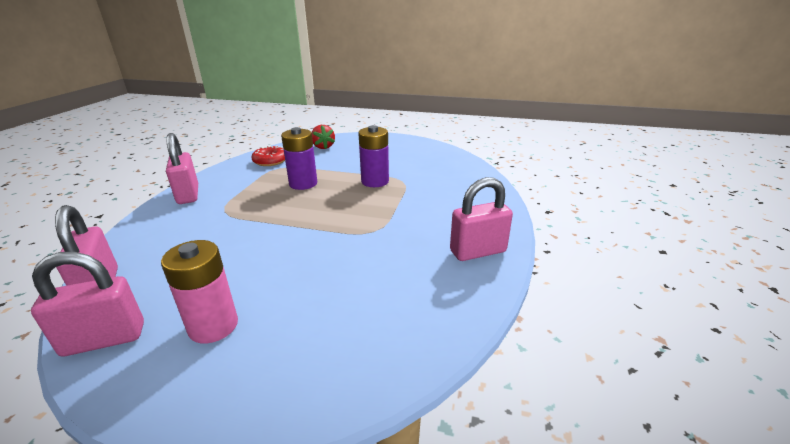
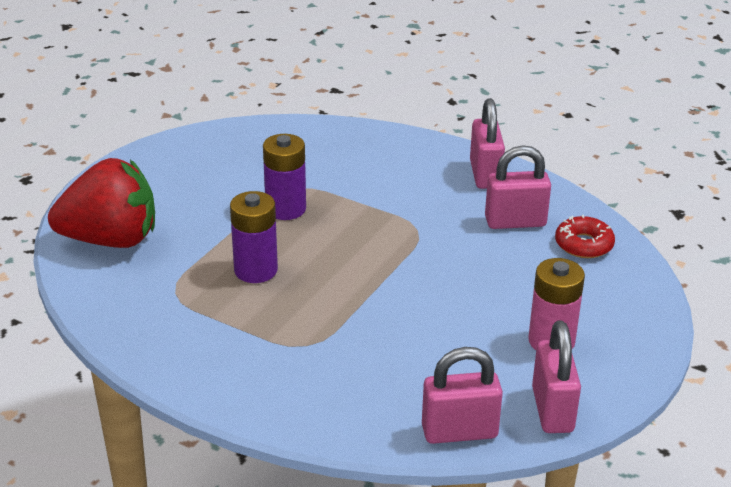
camera: 75 degrees left, 5 degrees up
(188, 195) = (230, 384): pink padlock -> pink padlock (515, 222)
(270, 161) = (139, 299): red donut -> red donut (583, 244)
(323, 147) = (111, 240): red strawberry -> red strawberry, size x2.05

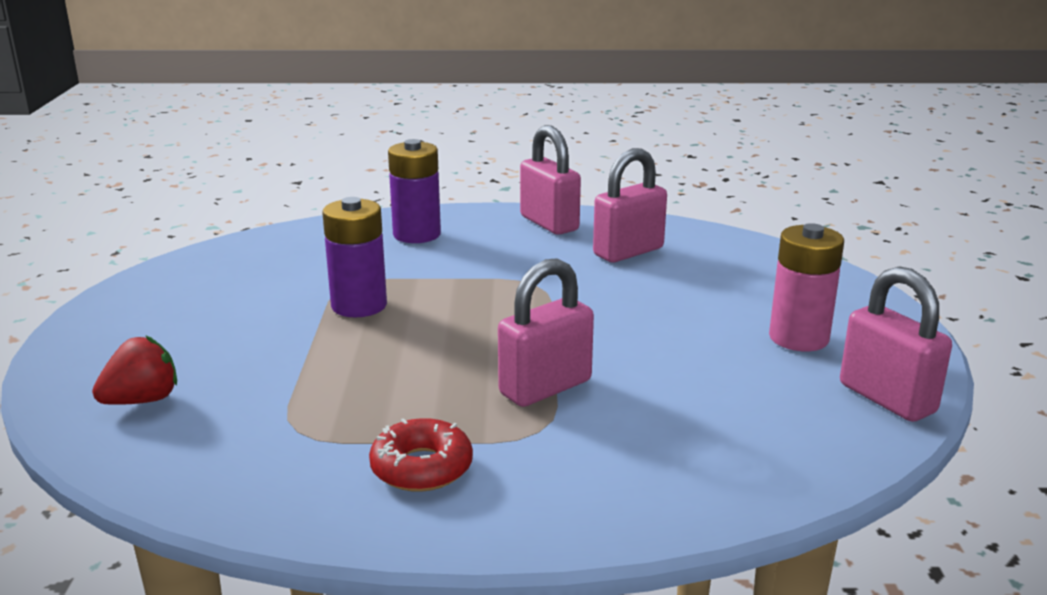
camera: 30 degrees left, 10 degrees down
(111, 240) = (142, 400): red strawberry -> red strawberry, size x0.49
(256, 270) = (386, 374): purple battery -> purple battery (417, 234)
(459, 431) = (826, 456): pink padlock -> pink padlock (545, 387)
(583, 244) = (717, 252): red donut -> red donut (421, 467)

